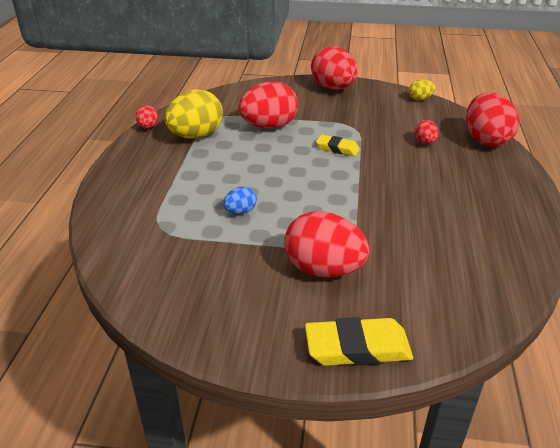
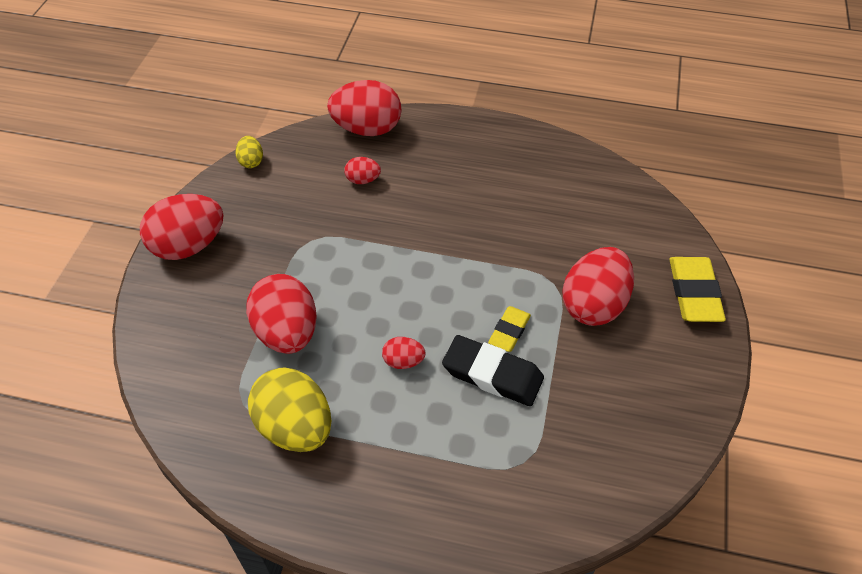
camera: 85 degrees left, 15 degrees up
(148, 127) = (250, 499): red egg -> red egg (403, 361)
(240, 211) = (492, 374): blue egg -> black eraser
(337, 148) = (362, 263): yellow eraser -> yellow eraser (509, 331)

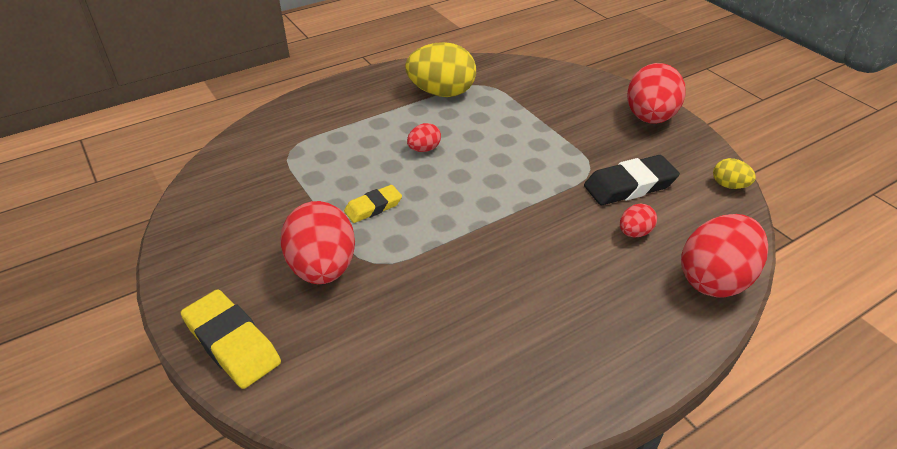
camera: 135 degrees right, 10 degrees down
(287, 333) = (514, 120): red egg -> none
(492, 374) = (357, 177): black eraser -> black eraser (629, 185)
(509, 331) = (373, 207): yellow eraser -> yellow eraser turned 75 degrees clockwise

